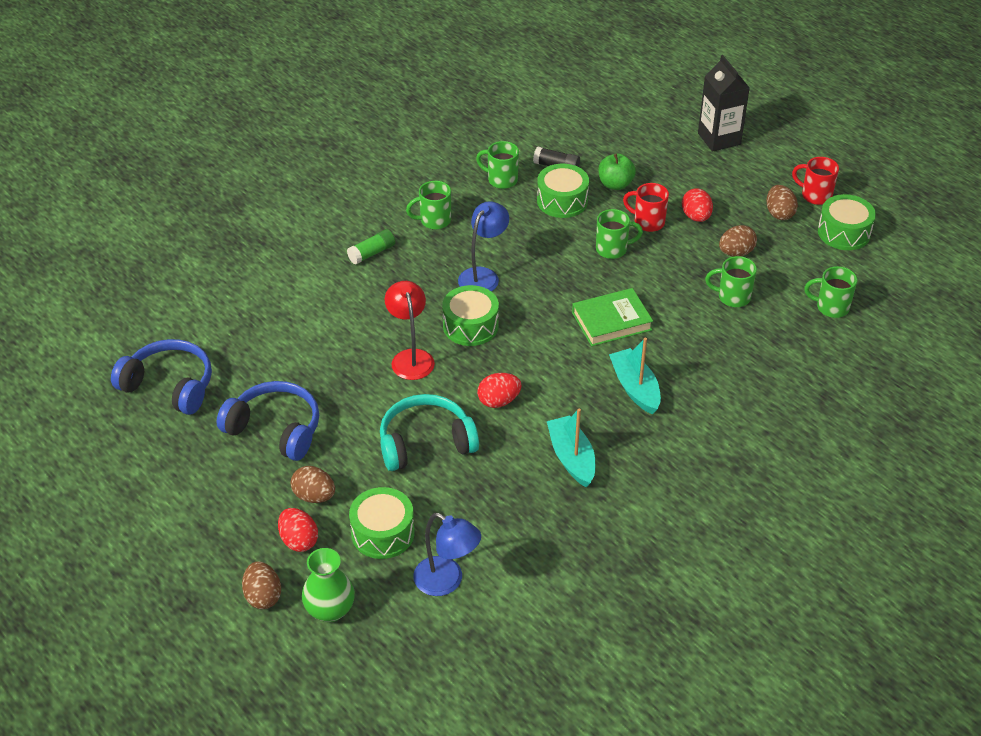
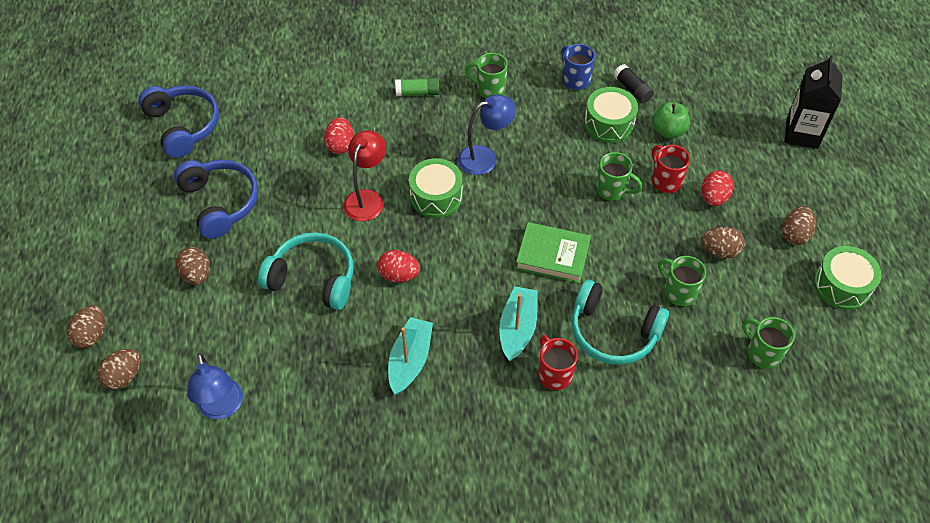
camera: 35 degrees right, 10 degrees up
(299, 540) = (154, 305): red egg -> red egg (340, 145)
(330, 610) = (124, 376): green vase -> brown egg
(383, 533) = (215, 336): green drum -> none
(501, 180) = (575, 79): green mug -> blue mug
(711, 351) = (613, 332): none -> turquoise headphones
(815, 195) = (846, 234): red mug -> red mug (554, 373)

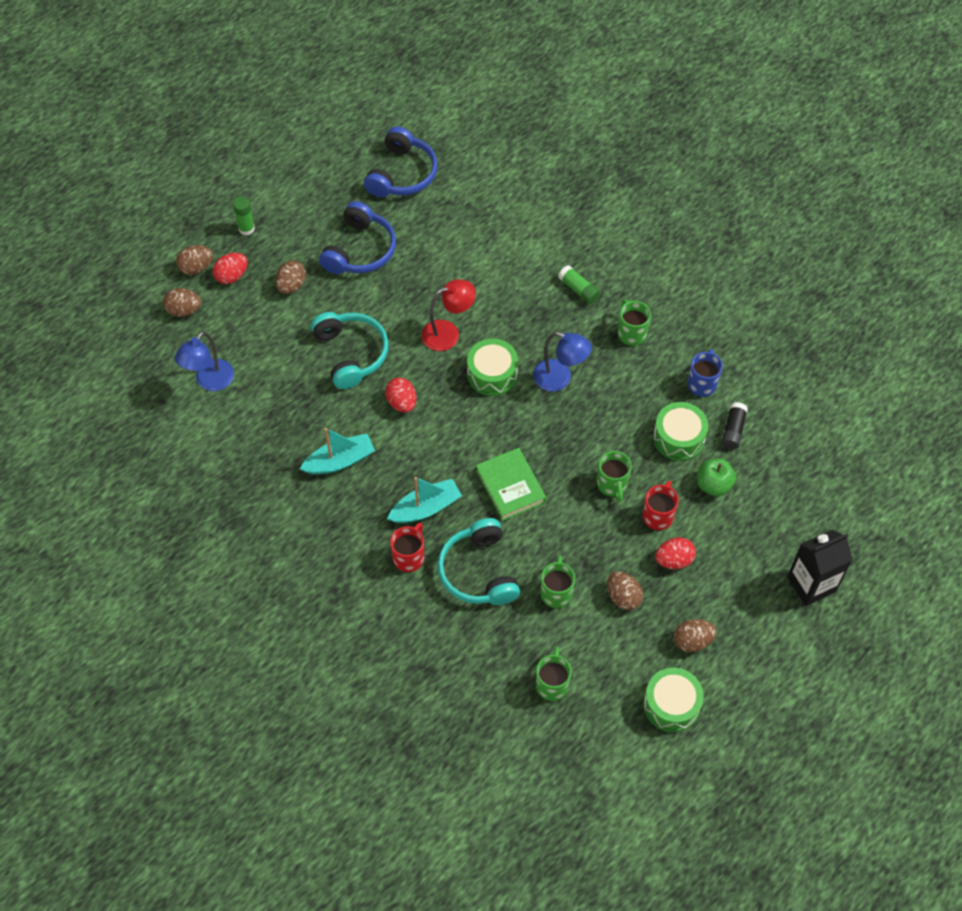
camera: 50 degrees right, 5 degrees up
(100, 268) = (246, 228): none -> green glue stick
(340, 145) = (479, 280): red egg -> red egg (232, 276)

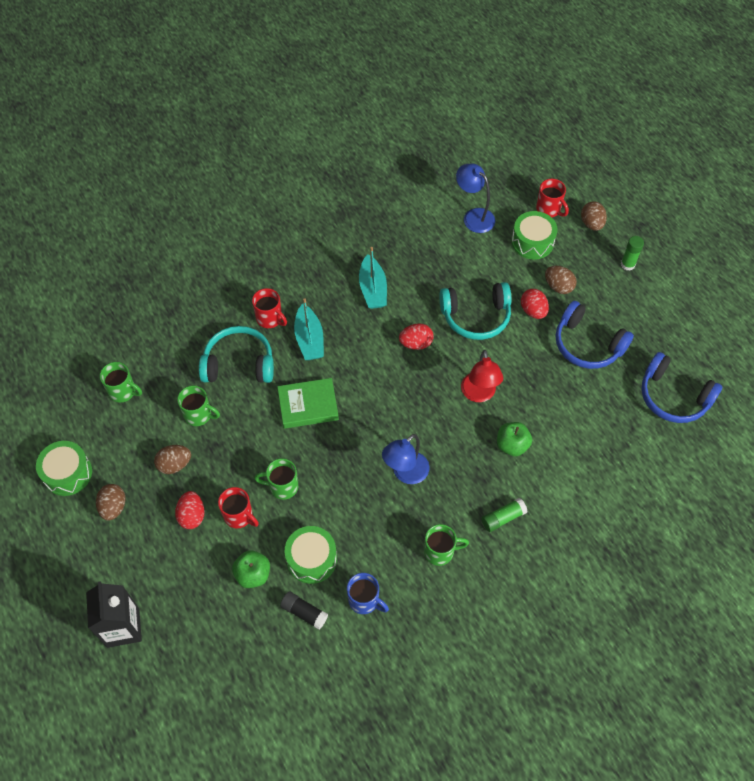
camera: 105 degrees right, 0 degrees up
(184, 310) = (549, 209): brown egg -> red mug
(232, 276) = (577, 246): red egg -> red egg (533, 311)
(492, 374) = (425, 419): green drum -> green drum (532, 242)
(498, 295) = (512, 445): none -> green apple

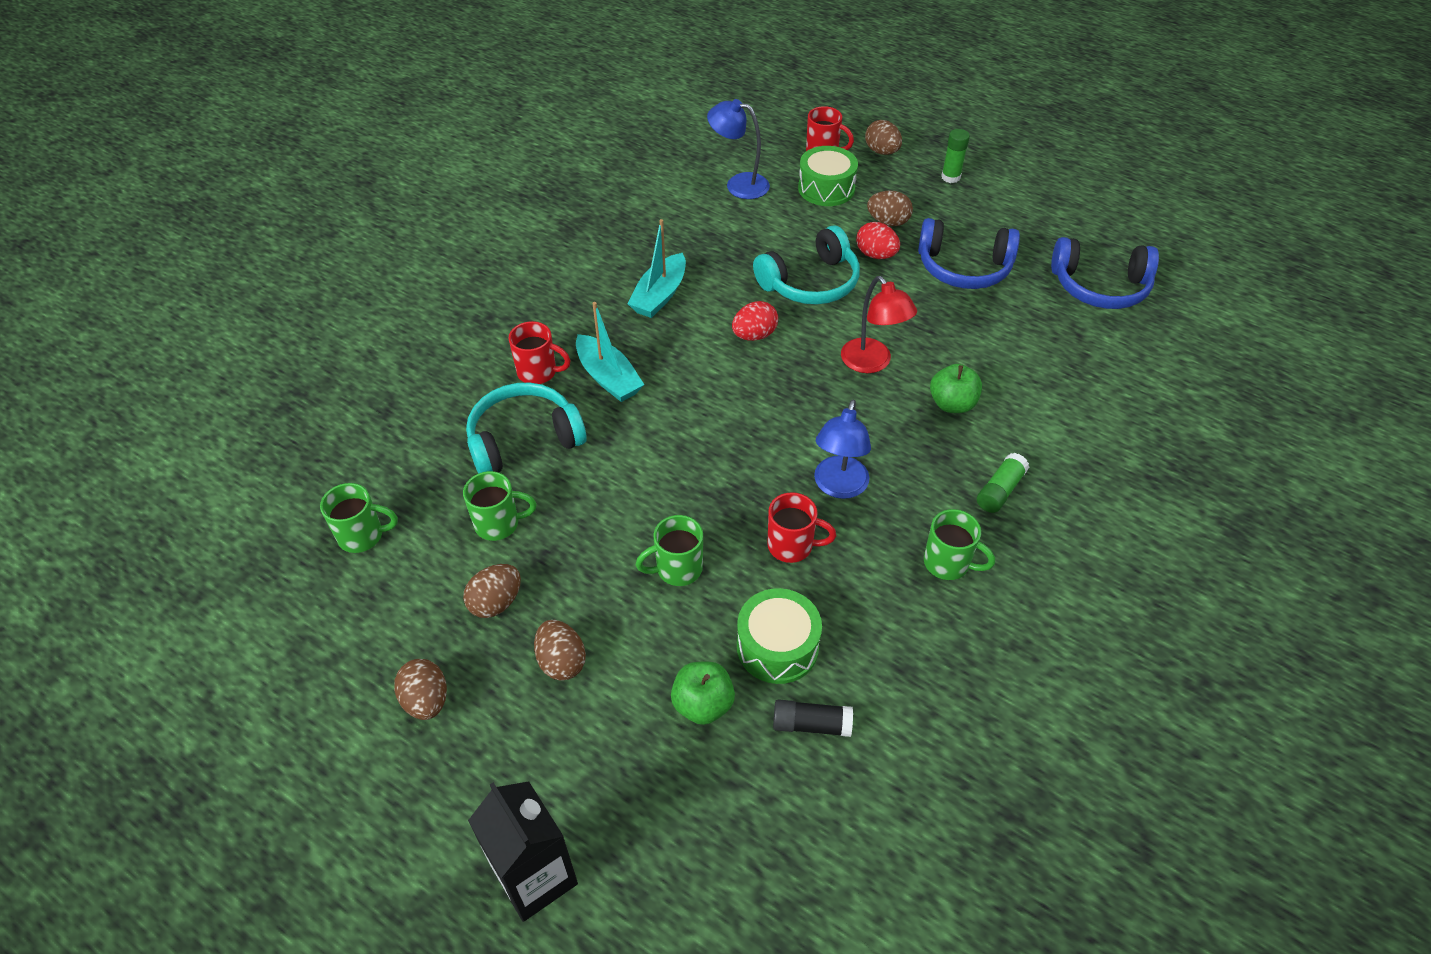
camera: 25 degrees left, 10 degrees down
(67, 473) = (323, 682): green drum -> none
(192, 516) = (561, 661): red egg -> brown egg
(239, 516) = (635, 633): red mug -> red mug (792, 546)
(308, 405) = (653, 455): green book -> none
(364, 601) = (888, 670): blue mug -> none
(373, 289) = (660, 295): turquoise boat -> turquoise boat turned 60 degrees clockwise
(440, 552) = (948, 563): green mug -> green mug turned 60 degrees clockwise

